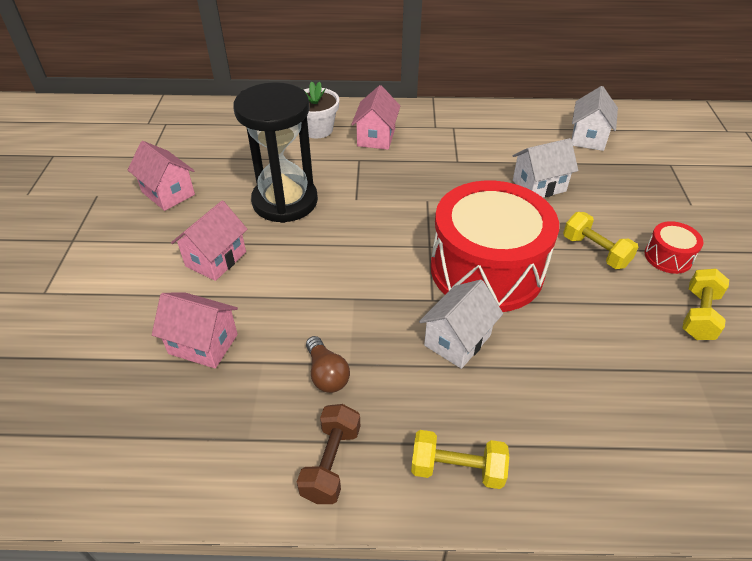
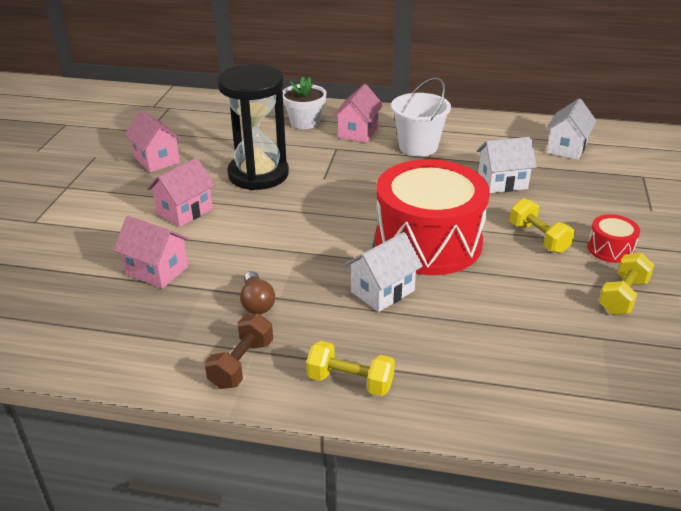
camera: 10 degrees right, 10 degrees down
(442, 150) = (418, 147): none -> white bucket

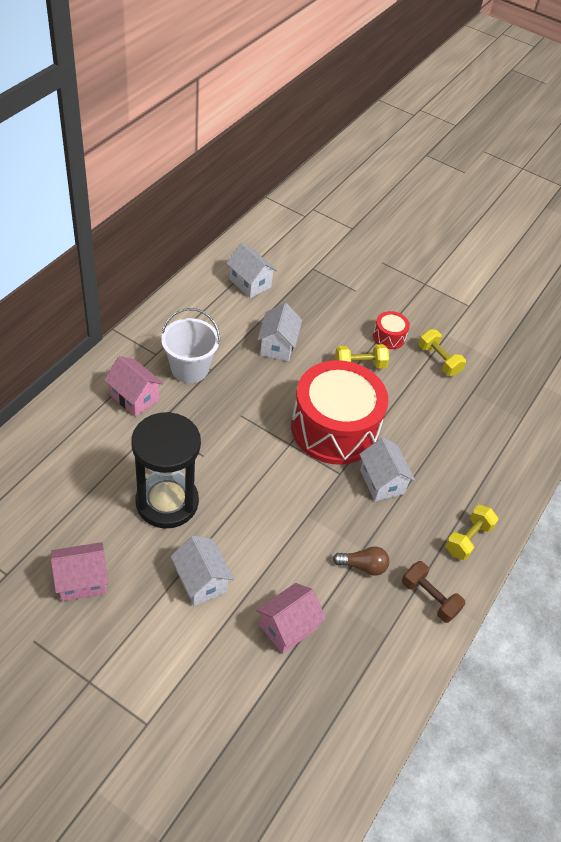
camera: 75 degrees left, 15 degrees up
(185, 211) = (201, 581): pink house -> white house
(304, 122) = (85, 429): white flower pot -> none

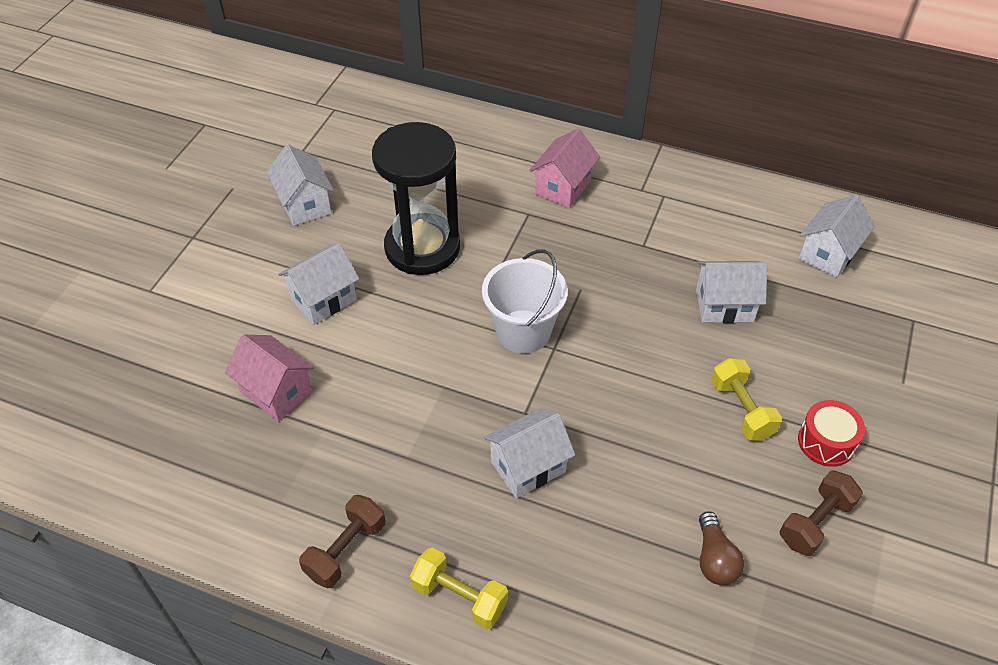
camera: 85 degrees right, 0 degrees up
(82, 581) = (304, 204): pink house -> white house
(189, 369) = (633, 225): white bucket -> white bucket (523, 331)
(334, 428) = (603, 395): red drum -> none
(363, 566) = (380, 461): brown light bulb -> brown light bulb (714, 559)
(439, 360) = (815, 522): yellow dumbbell -> brown dumbbell

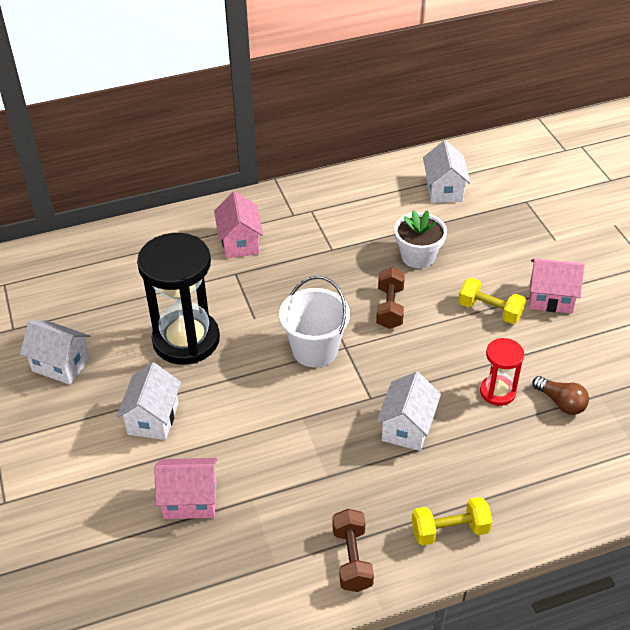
camera: 40 degrees left, 5 degrees down
(657, 498) = (497, 392): none -> red hourglass
(724, 305) = (418, 256): white house -> white flower pot
(815, 522) = (589, 345): brown dumbbell -> brown dumbbell (390, 308)
(826, 442) = (550, 298): red drum -> pink house

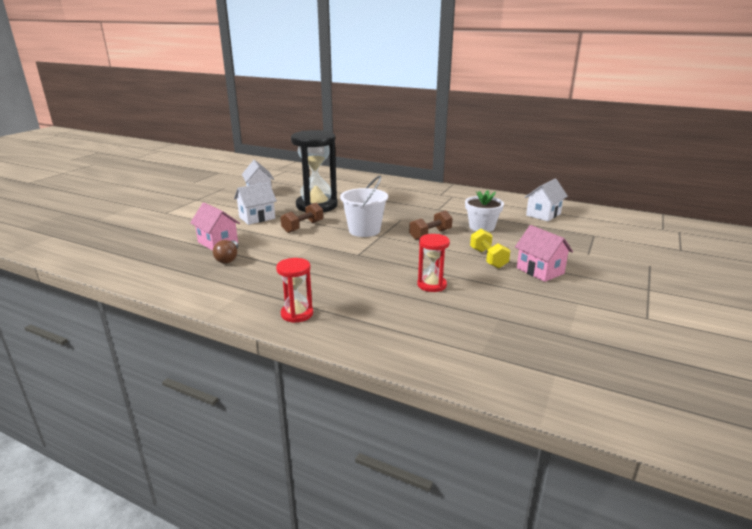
camera: 45 degrees right, 20 degrees down
(240, 242) = (398, 192): pink house -> none
(352, 559) = (233, 294): brown dumbbell -> brown dumbbell (303, 227)
(407, 427) = (354, 271): white house -> none
(450, 530) = (297, 314): yellow dumbbell -> red hourglass
(561, 403) = (464, 308): brown light bulb -> brown light bulb (228, 258)

